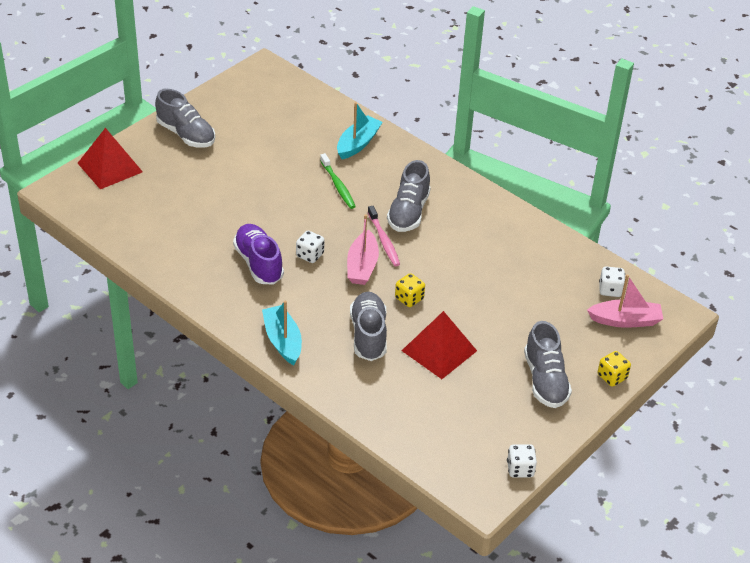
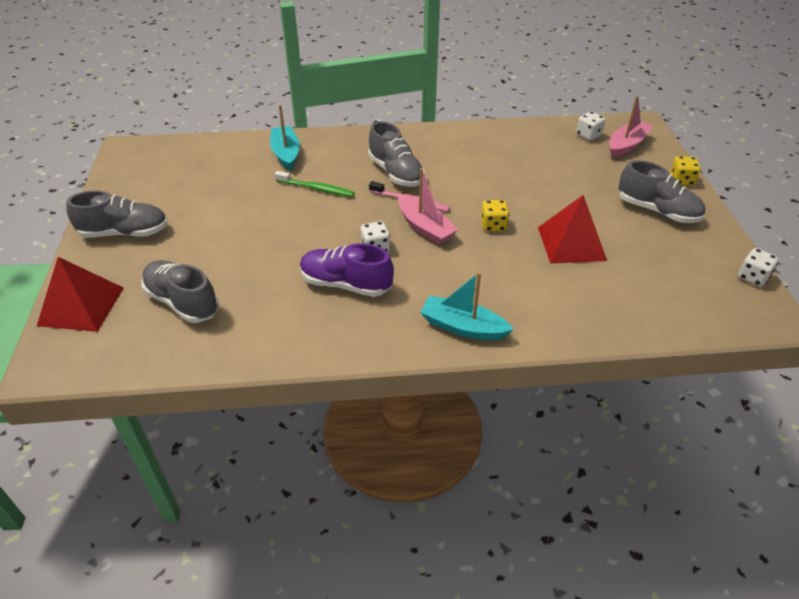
camera: 45 degrees left, 0 degrees up
(368, 335) = (512, 271): grey shoe -> grey shoe (182, 302)

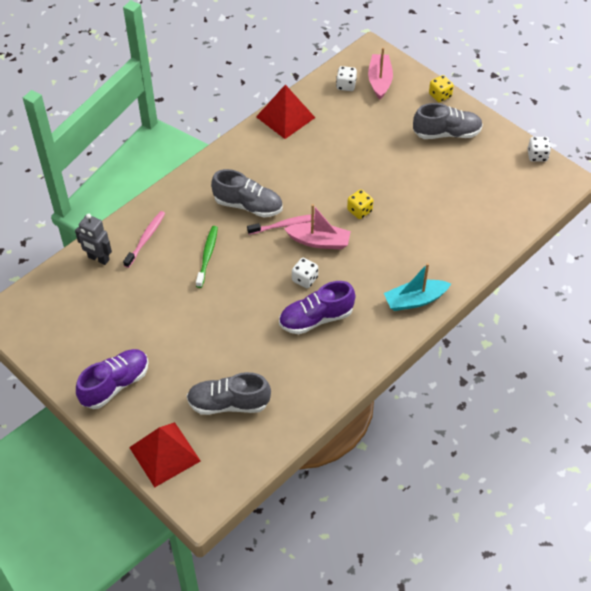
camera: 40 degrees left, 10 degrees up
(125, 233) = (115, 384): grey shoe -> purple shoe
(235, 148) = (98, 259): none -> grey robot
(286, 154) = (145, 239): turquoise boat -> pink toothbrush
(316, 188) = (207, 256): green toothbrush -> green toothbrush turned 60 degrees counterclockwise
(571, 243) = (419, 194): red pyramid -> red pyramid (285, 117)

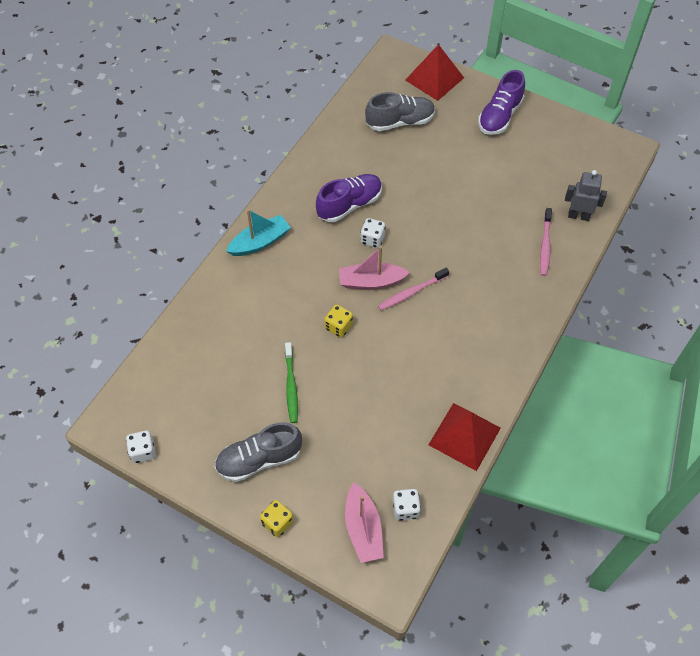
camera: 165 degrees right, 5 degrees up
(207, 256) = (476, 241): green toothbrush -> green toothbrush (291, 386)
(248, 205) = (459, 305): grey shoe -> none

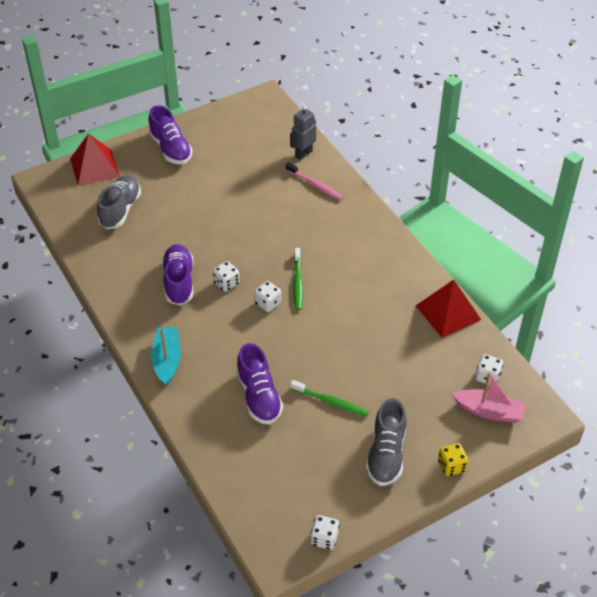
camera: 60 degrees left, 10 degrees down
(263, 328) = (259, 396): none -> purple shoe
(338, 327) = (296, 344): yellow dice -> none
(371, 282) = (268, 303): pink boat -> white dice
(412, 292) = (298, 282): pink toothbrush -> green toothbrush

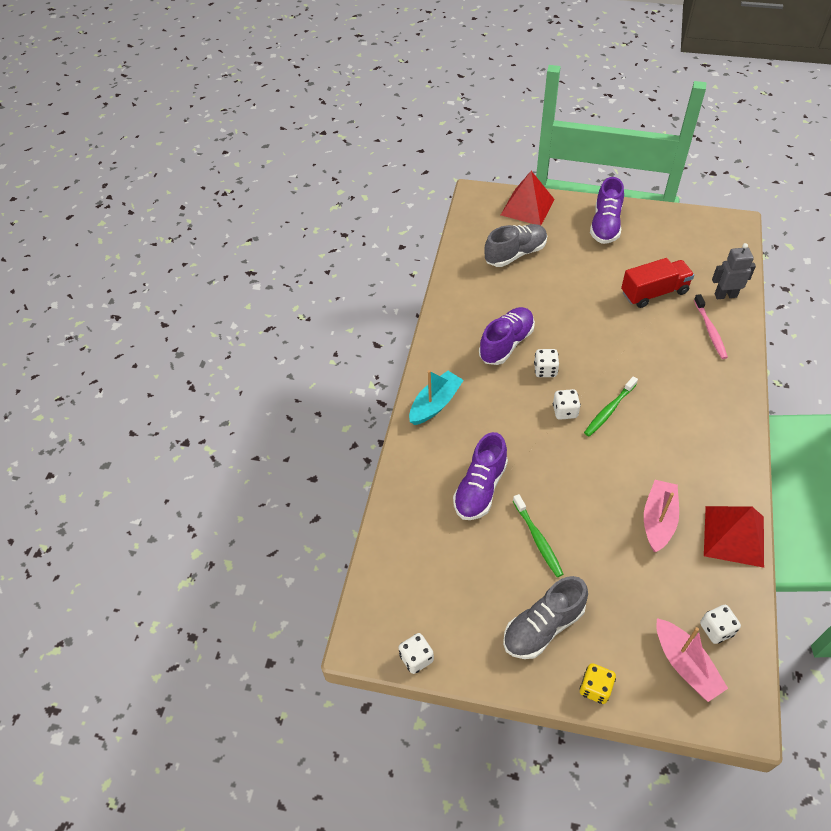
camera: 45 degrees right, 5 degrees up
(253, 180) = (654, 292): none -> red truck
(395, 334) = (658, 520): none -> pink boat

